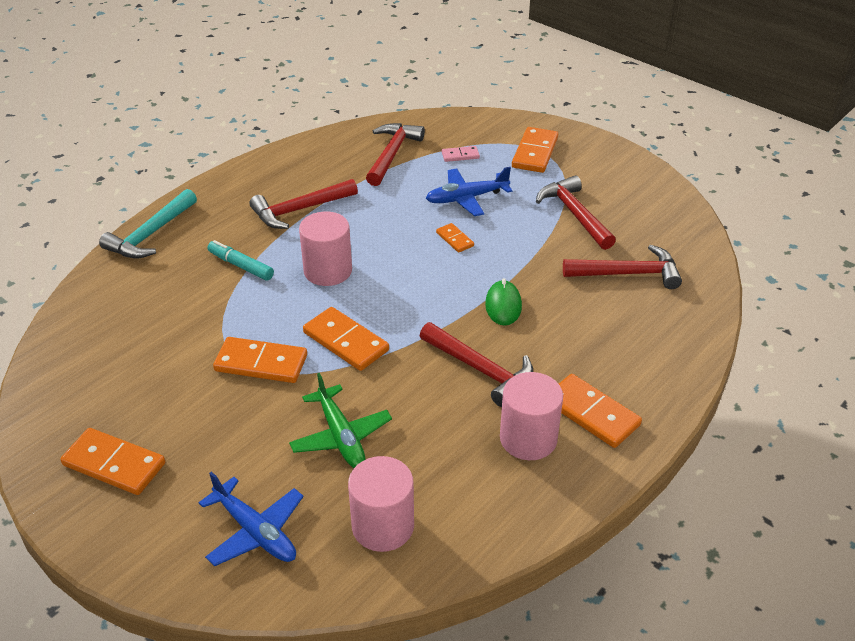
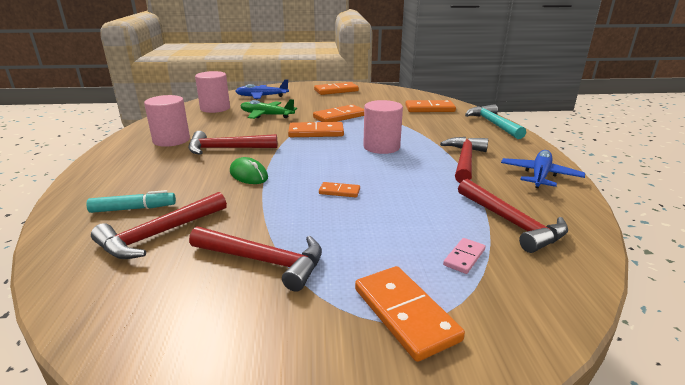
camera: 135 degrees right, 15 degrees down
(241, 266) = (425, 132): turquoise marker -> turquoise marker (133, 208)
(467, 198) = (382, 222): blue plane -> blue plane (539, 176)
(591, 413) = (138, 157): orange domino -> orange domino (429, 109)

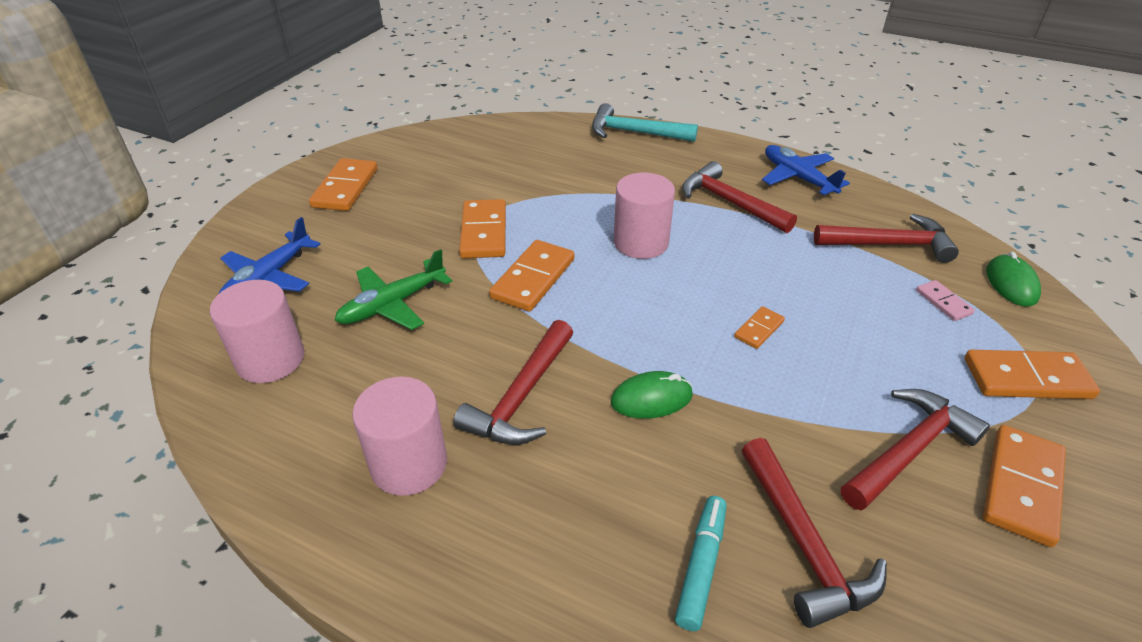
camera: 60 degrees left, 15 degrees up
(429, 109) = (533, 147): orange domino -> orange domino (1021, 486)
(550, 293) = (1011, 284): none -> green mouse

